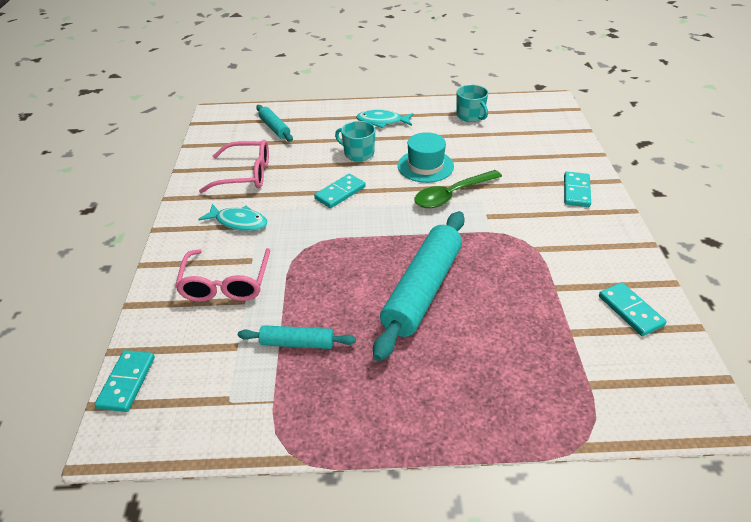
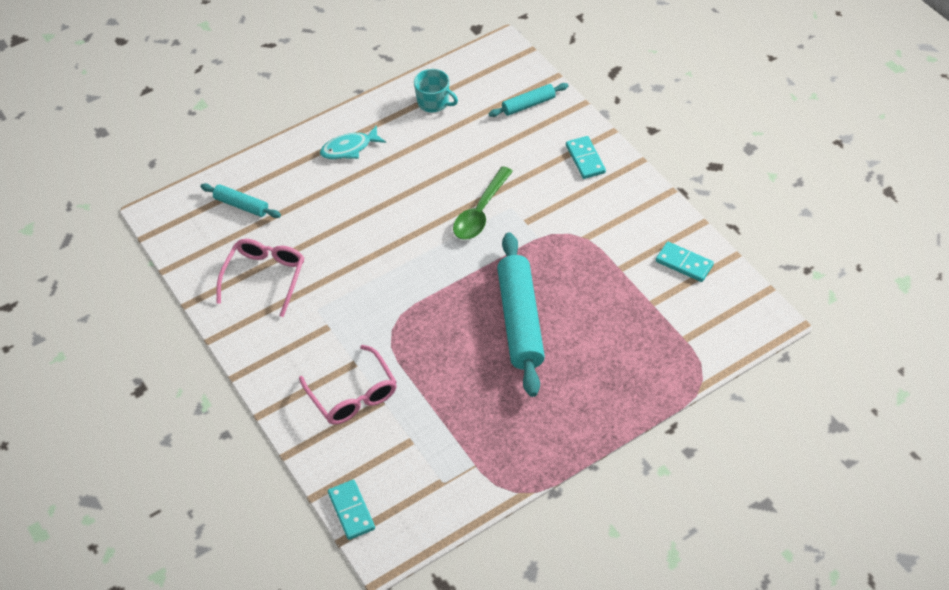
camera: 30 degrees left, 10 degrees up
(239, 222) = (308, 331): turquoise fish -> none
(246, 175) = (265, 277): pink glasses -> pink glasses turned 45 degrees counterclockwise
(297, 343) = (456, 414): turquoise rolling pin -> turquoise rolling pin (528, 105)
(340, 193) = (376, 256): turquoise domino -> none
(358, 153) = (357, 201): turquoise mug -> none
(425, 166) = (433, 188): turquoise hat -> none

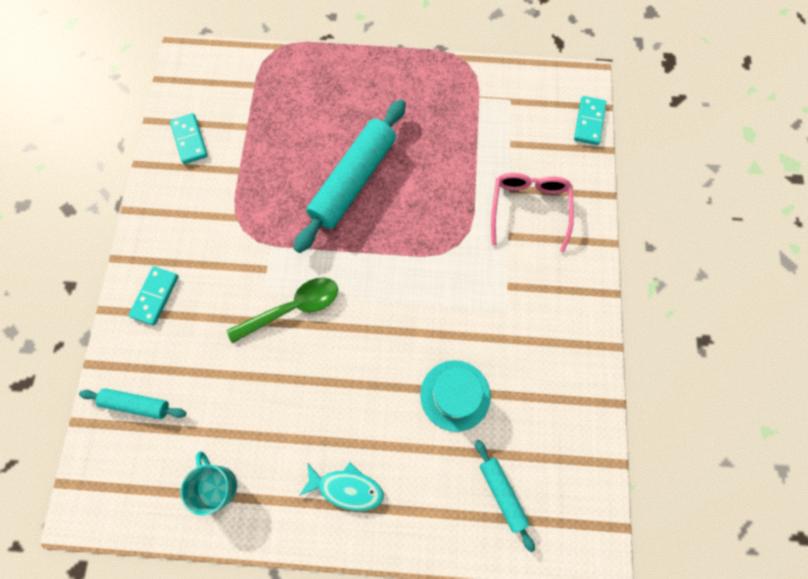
camera: 145 degrees left, 20 degrees up
(265, 277) = (531, 381): pink glasses -> none
(315, 236) = (455, 395): none -> turquoise hat

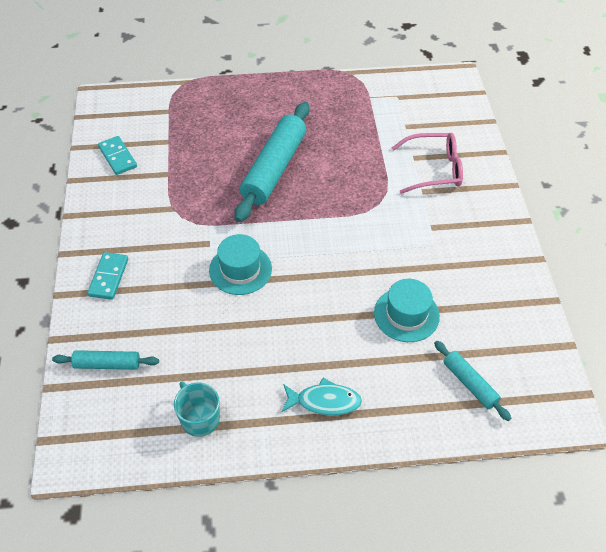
camera: 10 degrees left, 20 degrees down
(292, 308) = (240, 269): green spoon -> turquoise hat
(529, 208) = (434, 169): pink glasses -> pink glasses turned 90 degrees clockwise
(589, 122) = (468, 104): turquoise domino -> none

